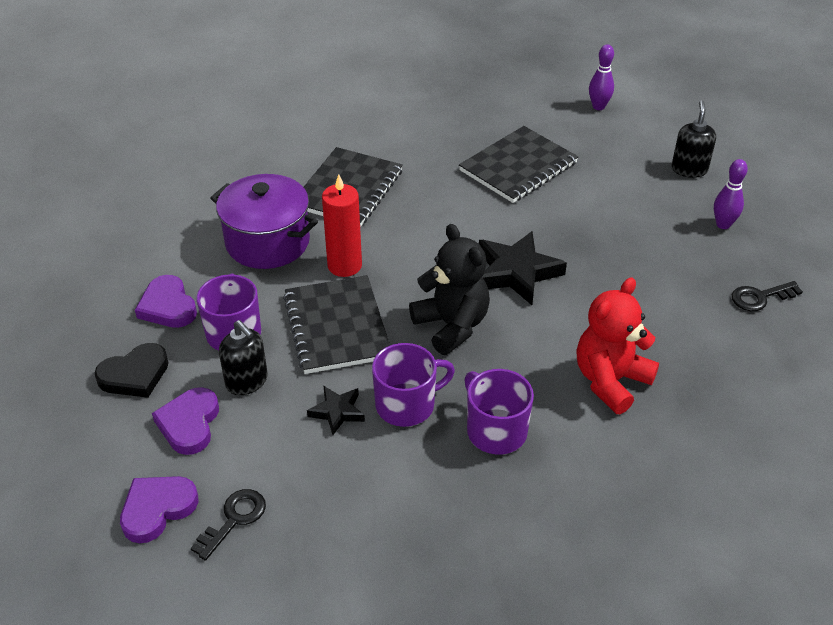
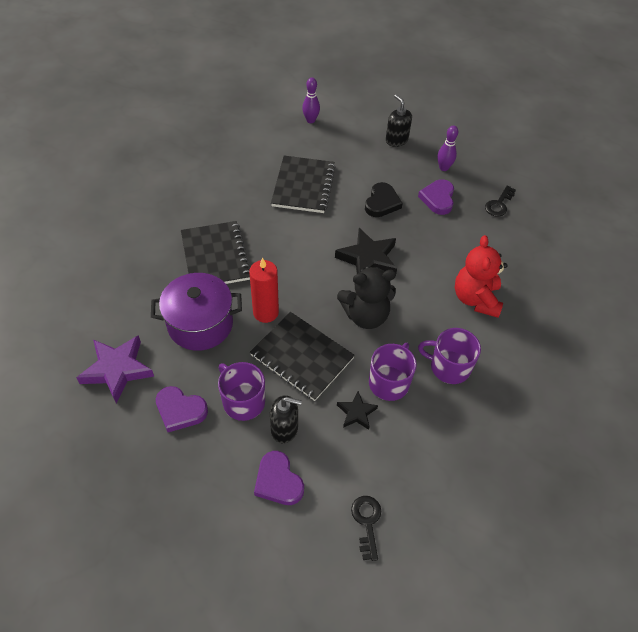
camera: 40 degrees left, 10 degrees up
(135, 375) = (208, 472): black heart -> black heart (382, 203)
(151, 240) = (117, 370): none -> purple star
(157, 509) = (316, 550): purple heart -> purple heart (438, 199)
(451, 326) = (365, 315): black teddy bear -> black teddy bear turned 150 degrees clockwise

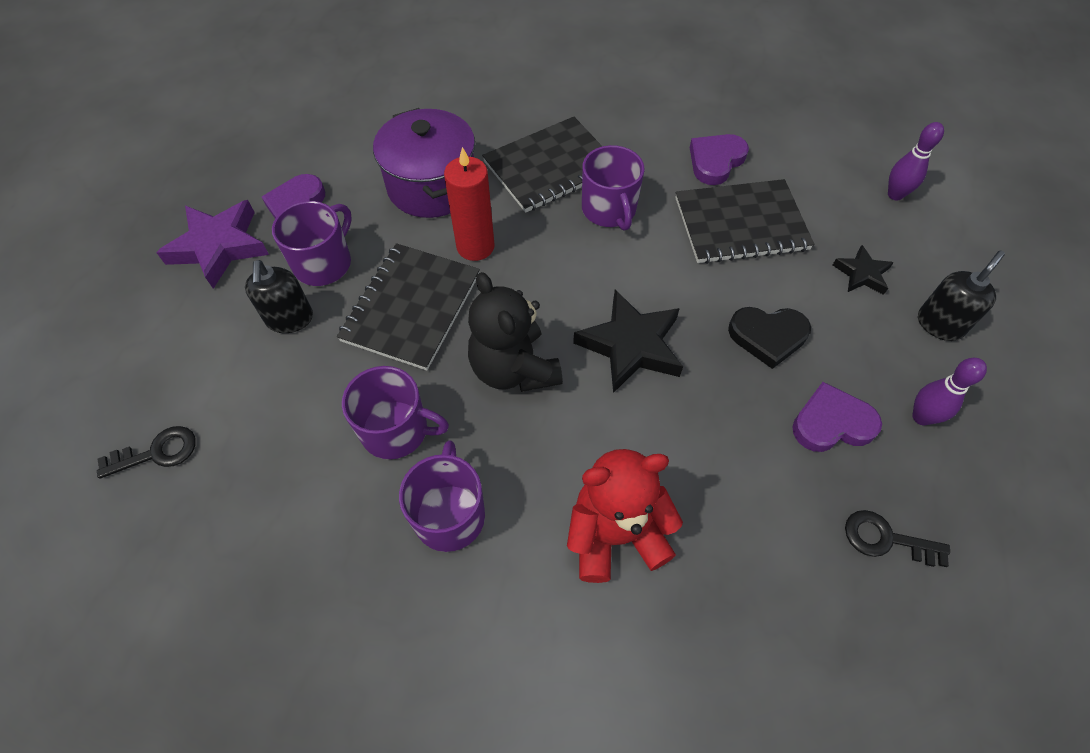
camera: 75 degrees right, 5 degrees up
(117, 370) = (342, 135): purple star -> purple star (219, 246)
(266, 239) = (609, 210): none -> purple mug
(278, 481) = (210, 333): purple heart -> purple heart (715, 161)
(356, 413) = (332, 398): black star -> black star (861, 274)

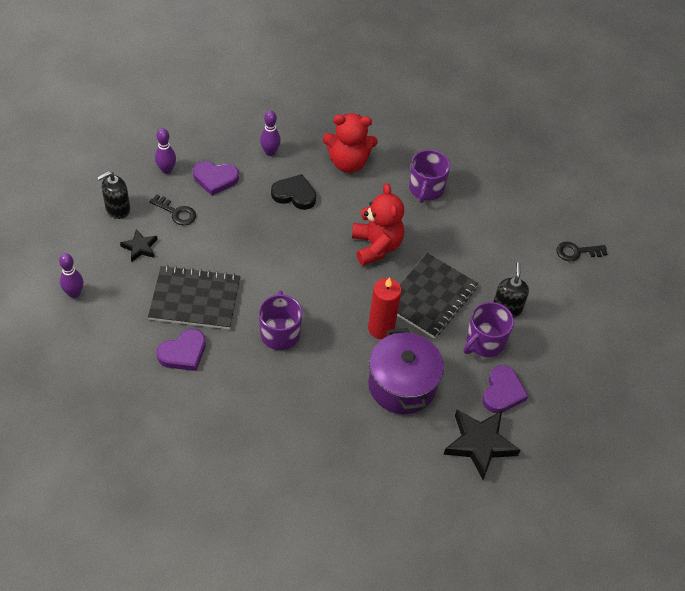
camera: 170 degrees left, 5 degrees down
(219, 246) = (557, 373): purple star -> none
(396, 430) = (448, 231): purple mug -> none
(514, 369) = (376, 246): black teddy bear -> red teddy bear
(550, 167) = (309, 380): black notebook -> none
(631, 345) = (304, 242): black star -> black star (479, 444)
(768, 336) = (222, 227): black heart -> black heart (294, 194)
(771, 513) = (270, 152): none -> purple bowling pin
(886, 539) = (223, 131): black key -> black key (176, 212)

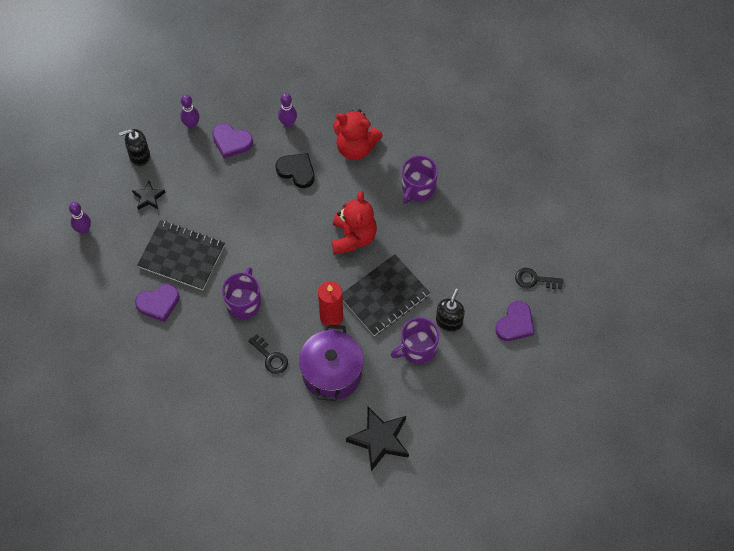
camera: 20 degrees right, 10 degrees up
(176, 212) = (188, 169): black key -> black key (270, 357)
(502, 392) = (416, 398): purple heart -> purple heart (515, 324)

